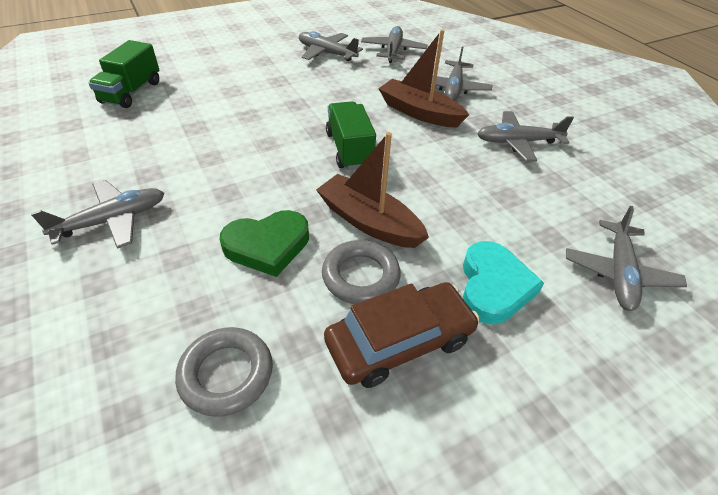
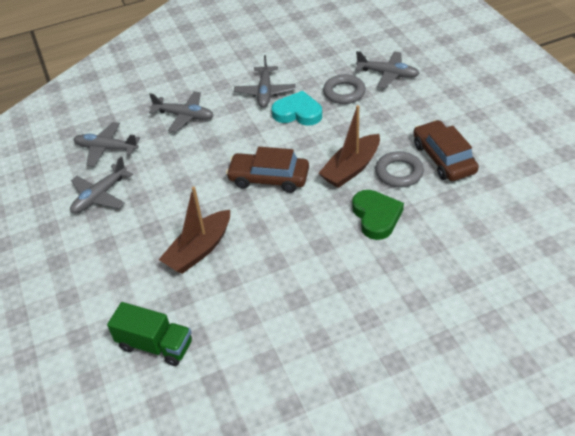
camera: 80 degrees left, 0 degrees up
(113, 220) = (355, 307): grey plane -> none
(226, 374) = (474, 225): grey ring -> grey ring (344, 92)
(349, 149) = (269, 178): green truck -> brown car
(419, 113) = (220, 138): brown boat -> brown boat (199, 250)
(493, 286) = (402, 120): turquoise heart -> turquoise heart (298, 113)

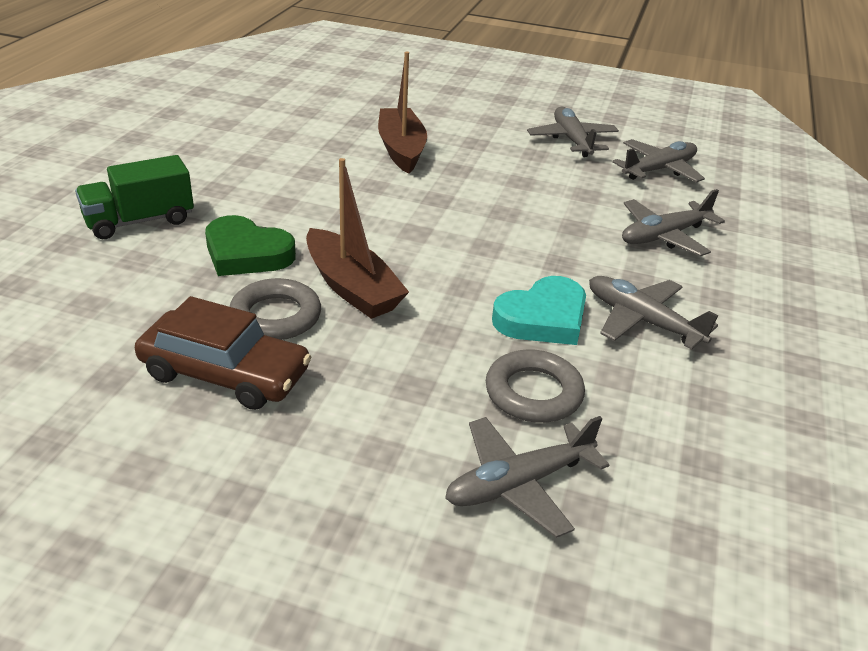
camera: 125 degrees right, 10 degrees down
(155, 345) = (332, 97): green truck -> green truck (139, 221)
(269, 178) = (438, 228): brown car -> none
(351, 168) = (352, 287): brown boat -> brown boat turned 150 degrees clockwise

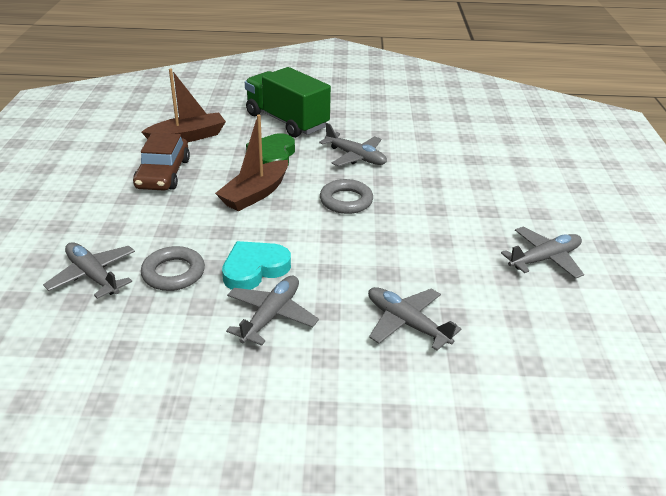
camera: 75 degrees right, 0 degrees up
(139, 221) = (287, 121): green truck -> green truck, size x1.53
(276, 316) = (216, 177): grey ring -> grey ring (346, 201)
(401, 149) = (445, 182): brown boat -> brown boat (188, 137)
(543, 318) = (254, 269): turquoise heart -> turquoise heart turned 105 degrees clockwise
(659, 170) = (534, 316): grey plane -> grey plane (355, 157)

